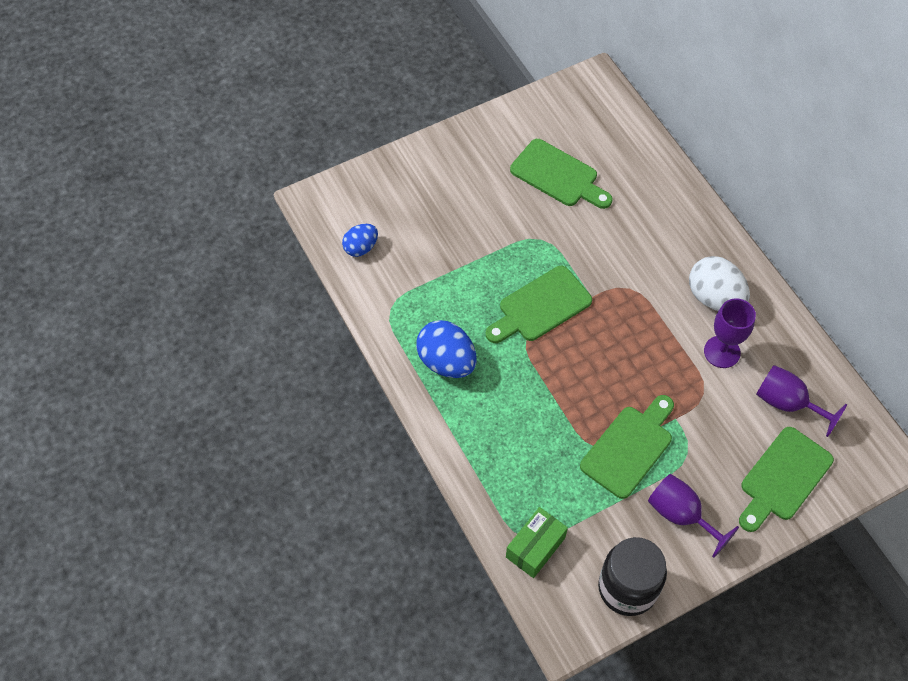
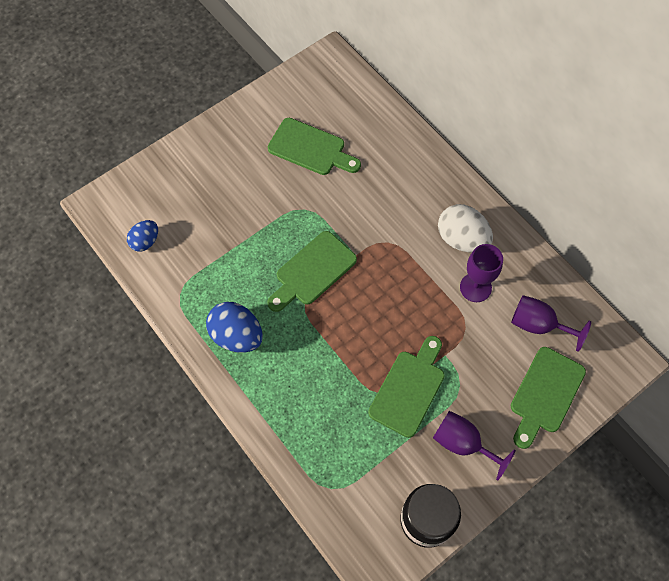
camera: 10 degrees left, 5 degrees up
(535, 547) = (340, 496): green box -> none

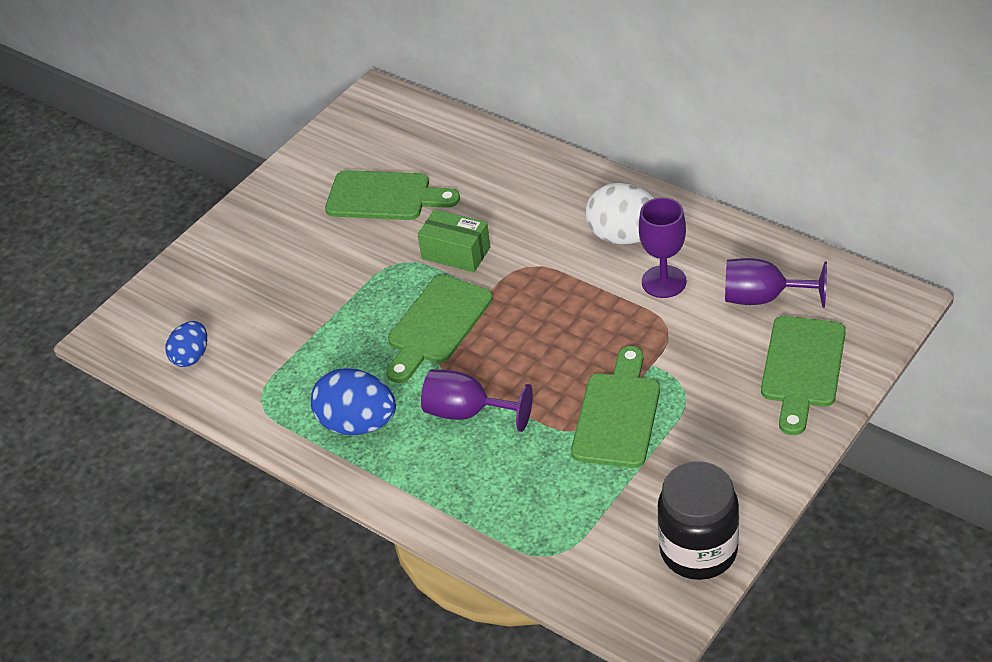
camera: 10 degrees left, 20 degrees down
(344, 214) = (456, 253): none -> green box
(463, 444) = (714, 452): purple goblet -> purple goblet (468, 413)

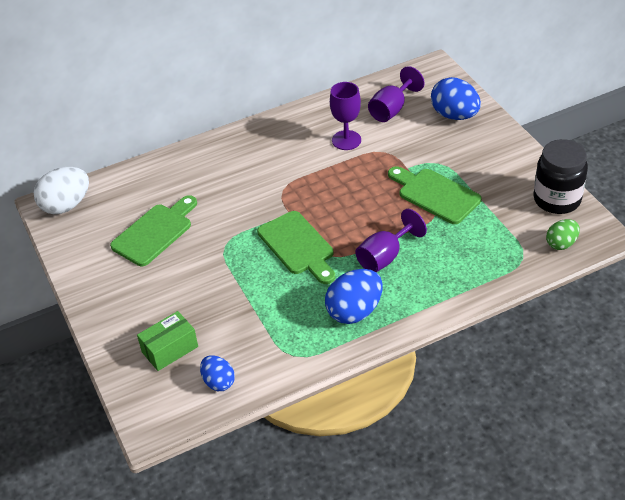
camera: 65 degrees left, 0 degrees up
(456, 253) = (241, 216): green box -> green box (170, 349)
(607, 588) = (561, 244): none -> green egg
(625, 236) = (295, 142): white egg -> white egg (66, 205)
(802, 368) = (454, 115): green cutting board -> blue egg

